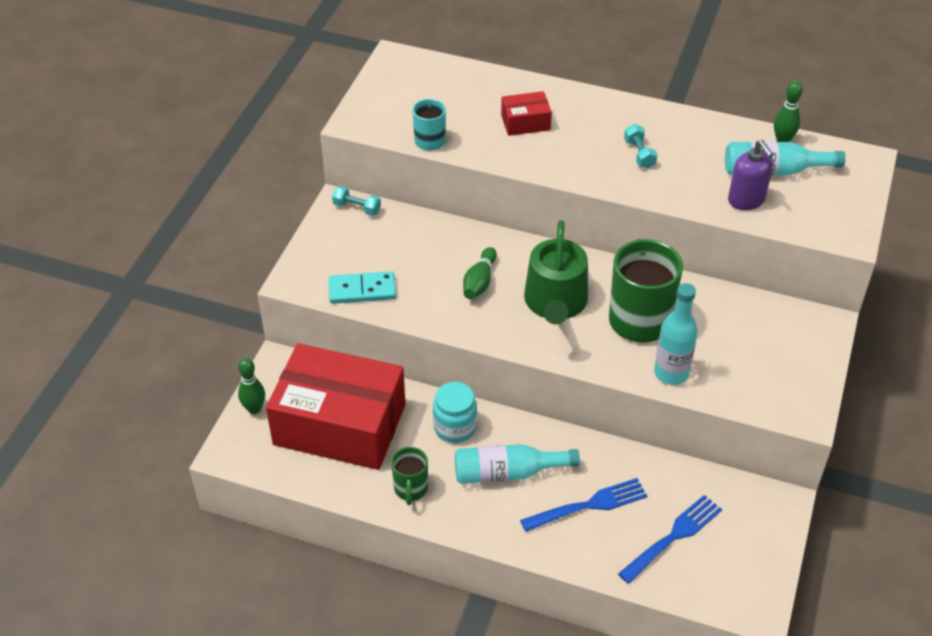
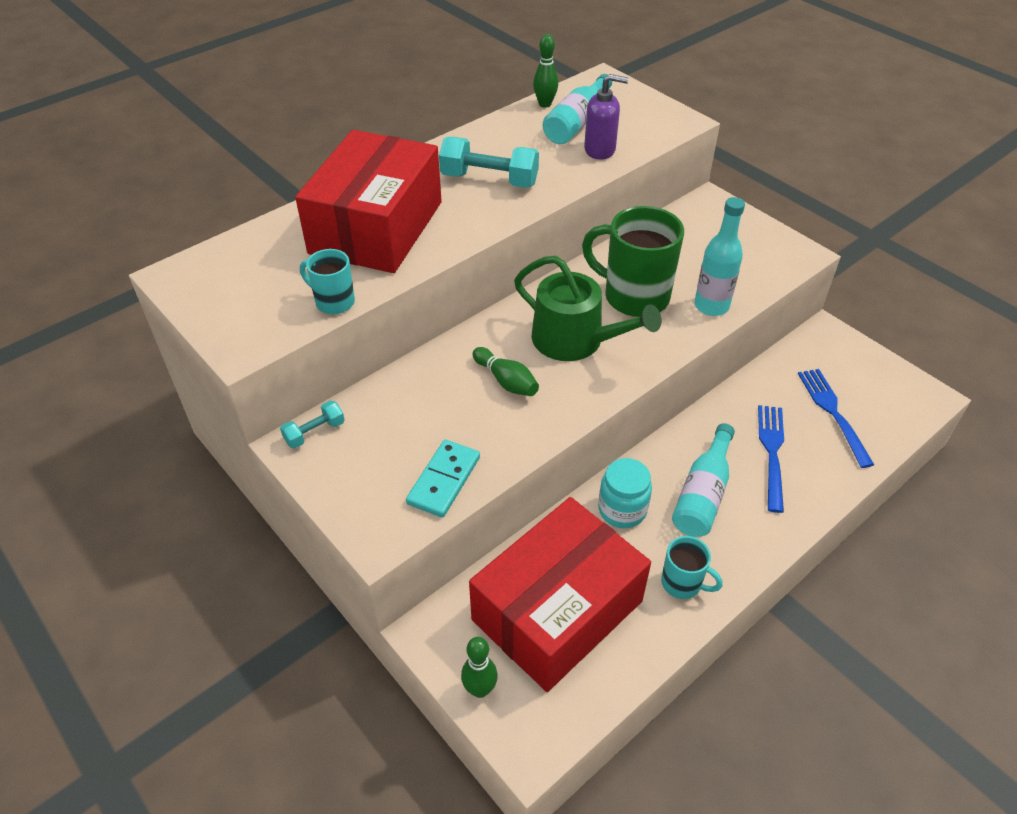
camera: 60 degrees left, 0 degrees up
(410, 489) = (682, 583): green mug -> turquoise mug
(525, 122) = (376, 227): red box -> red box, size x2.41
(639, 154) = (489, 180): turquoise dumbbell -> turquoise dumbbell, size x1.82

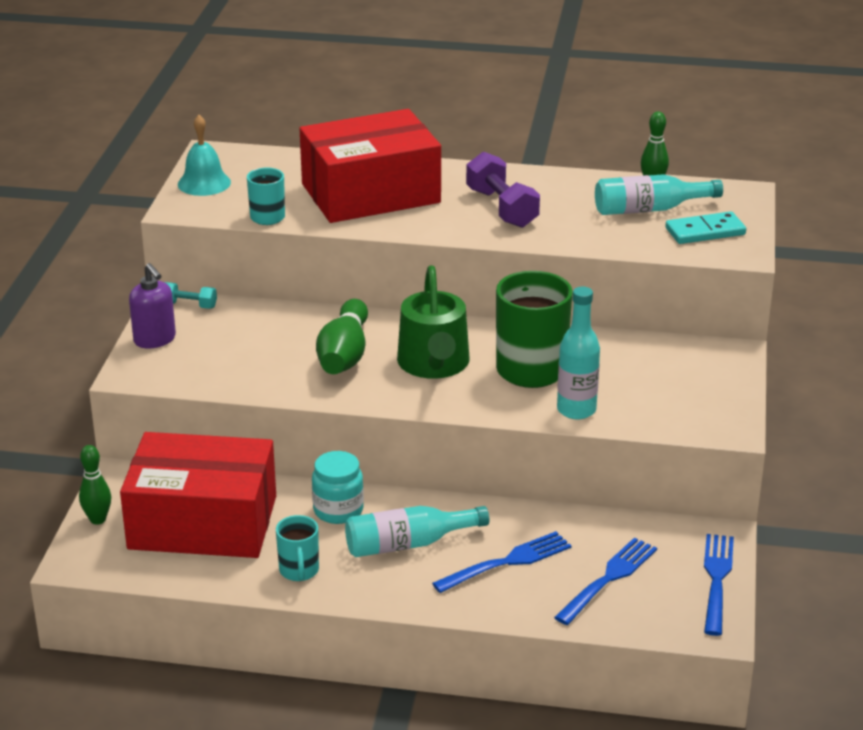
camera: 50 degrees right, 15 degrees down
(220, 308) = (204, 183): none -> turquoise bell
(444, 480) = (211, 374): turquoise domino -> turquoise domino (705, 231)
(489, 180) = (502, 208): turquoise dumbbell -> purple dumbbell
(506, 381) = (344, 355): green bowling pin -> green bowling pin, size x1.62
(600, 150) = (626, 235): purple soap dispenser -> purple soap dispenser (155, 340)
(874, 364) = (717, 580): none -> blue fork

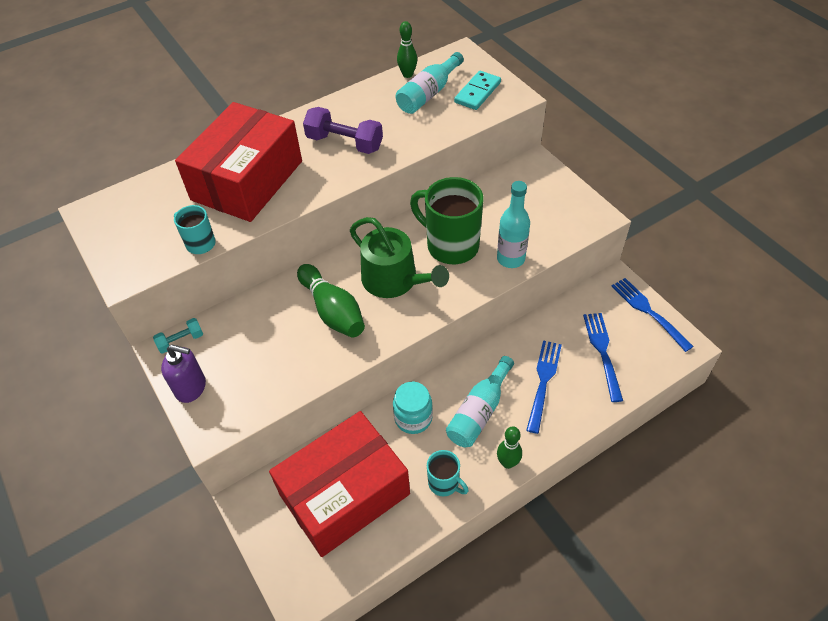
camera: 40 degrees left, 20 degrees up
(98, 519) = (273, 549): green bowling pin -> green bowling pin (507, 463)
(204, 183) = (116, 242): turquoise bell -> none

